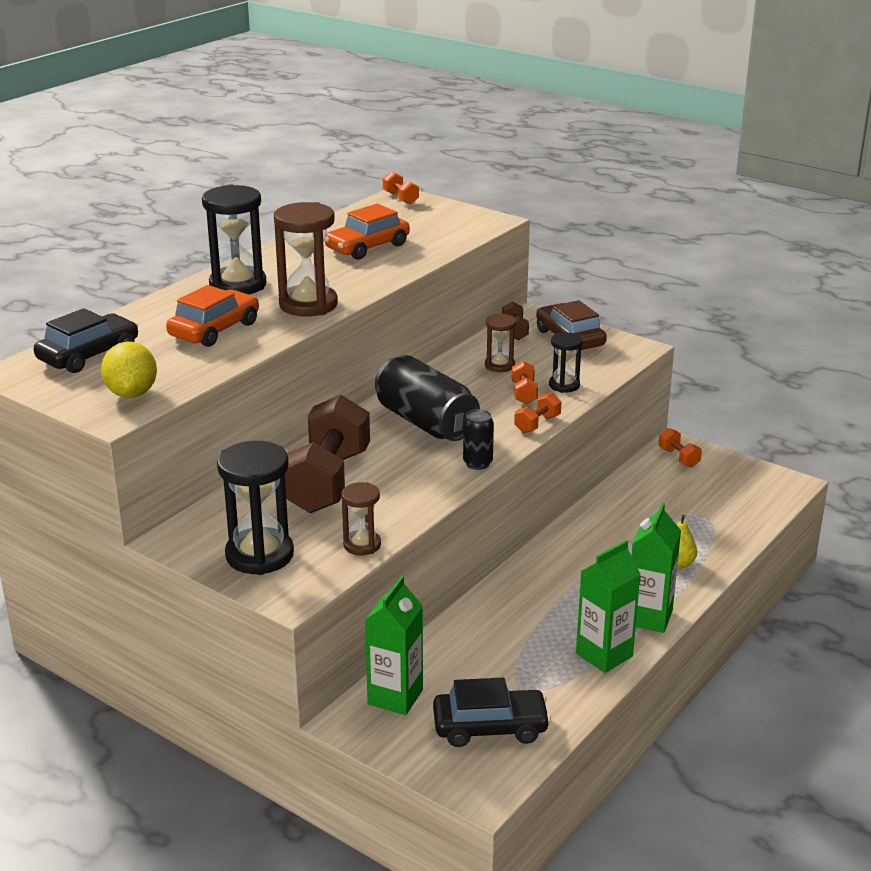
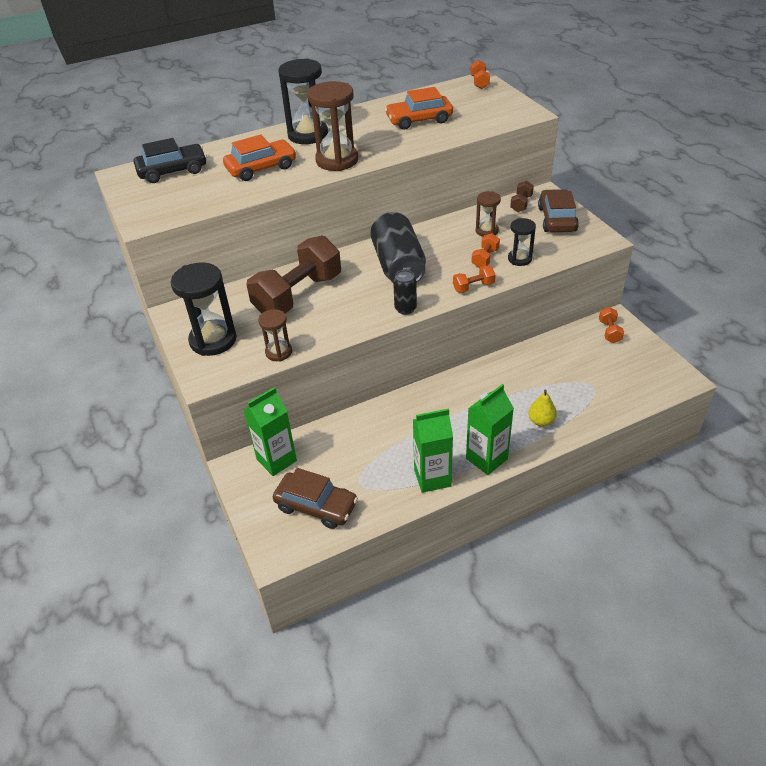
camera: 30 degrees right, 15 degrees up
(132, 393) = (169, 207): yellow lemon -> none
(490, 727) = (316, 506): black car -> brown car

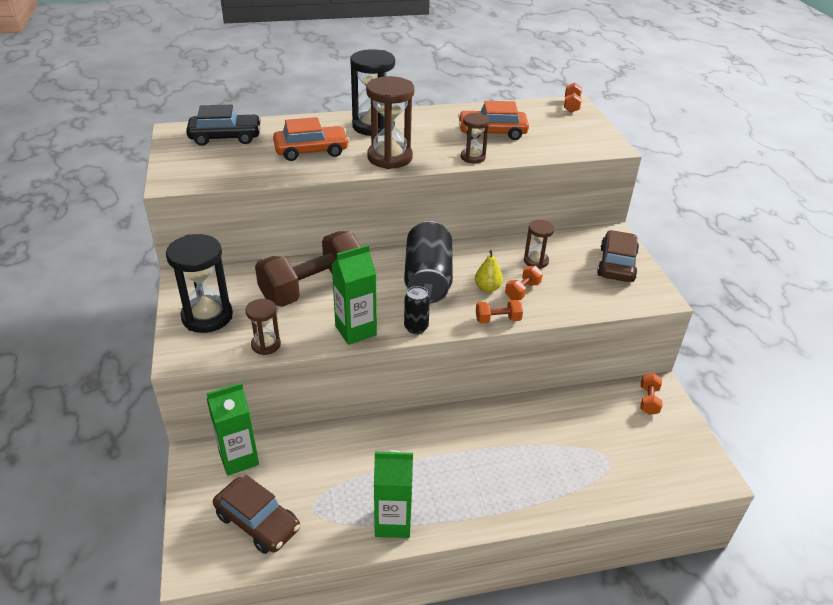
camera: 10 degrees right, 5 degrees down
(412, 146) = (473, 157): none -> brown hourglass
(486, 459) = (460, 515): green carton -> green carton (355, 330)
(519, 259) = (559, 299): black hourglass -> none
(521, 204) = (584, 240): brown dumbbell -> none
(541, 421) = (536, 486): yellow pear -> yellow pear (487, 288)

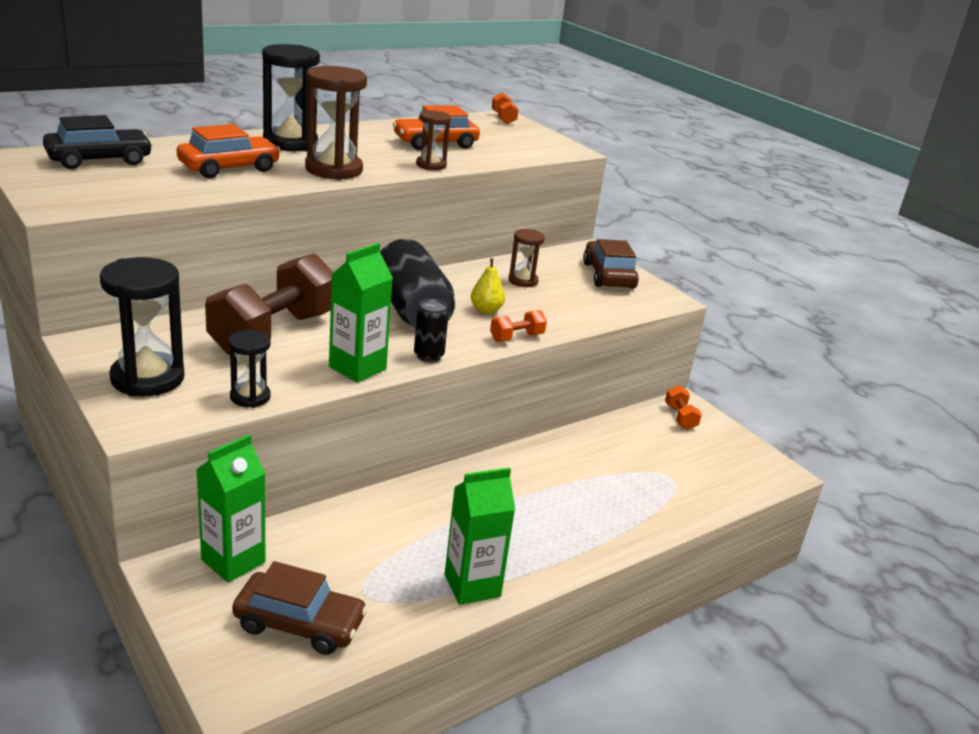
camera: 25 degrees left, 10 degrees down
(266, 345) = (250, 397): brown hourglass -> black hourglass
(522, 291) = (526, 309): orange dumbbell -> none

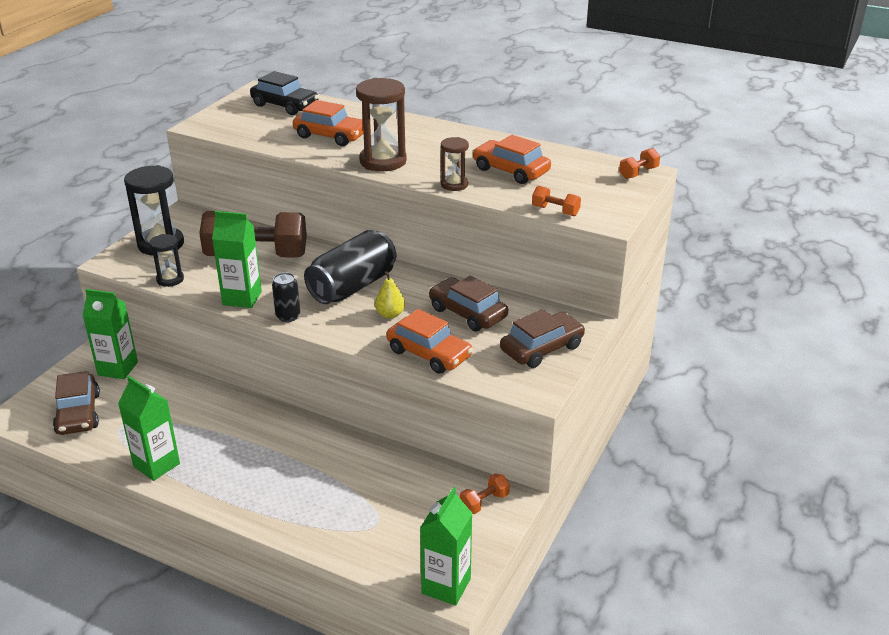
camera: 65 degrees right, 5 degrees up
(290, 143) = (412, 133): black hourglass -> none
(516, 337) = (360, 341): orange dumbbell -> orange dumbbell (555, 211)
(523, 281) = (467, 313): brown hourglass -> brown car
(571, 317) = (429, 353): none -> orange car
(772, 473) = (446, 586): none -> green carton

